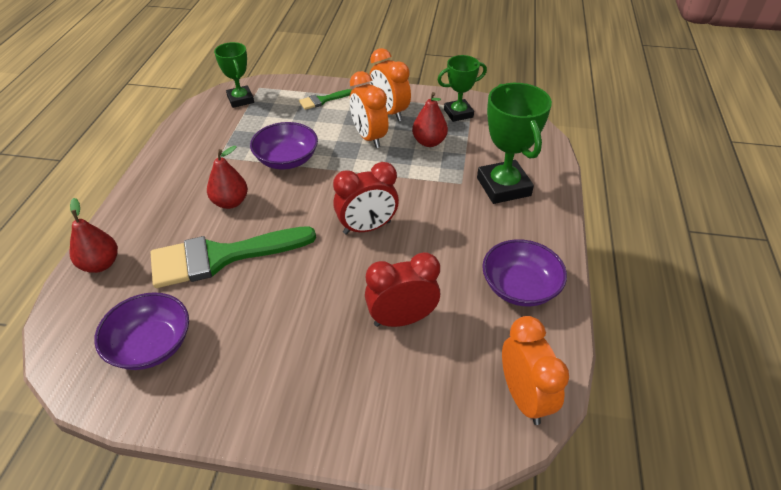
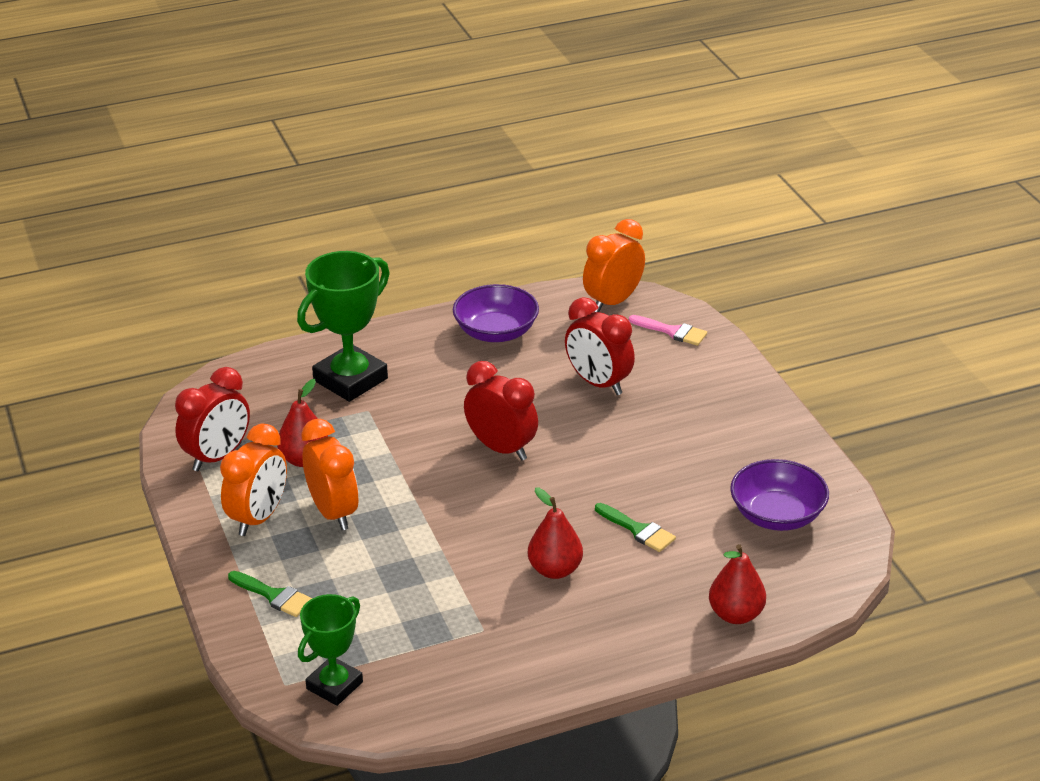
camera: 120 degrees left, 10 degrees down
(222, 257) = (638, 530): green brush -> green brush, size x0.45
(286, 159) = (438, 564): purple bowl -> none
(369, 137) = (333, 513): orange clock -> orange clock turned 60 degrees counterclockwise
(443, 420) = (672, 331): none -> pink brush
(458, 113) = (217, 457): green trophy -> red clock

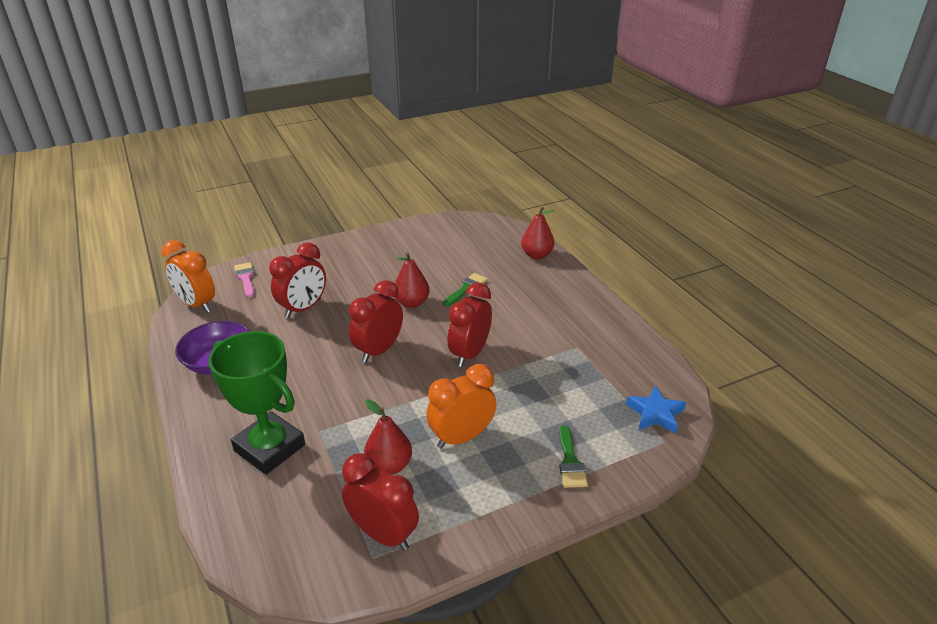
camera: 95 degrees left, 0 degrees up
(258, 518) = (473, 487): orange clock -> none
(273, 595) = (570, 462): green brush -> green brush turned 150 degrees clockwise
(334, 685) = (655, 414): green trophy -> blue star
(483, 526) = (470, 354): none -> red clock
(555, 570) = (511, 320): red pear -> red pear (411, 303)
(672, 331) = (246, 278): pink brush -> pink brush turned 45 degrees counterclockwise
(777, 515) = (447, 241): purple bowl -> none

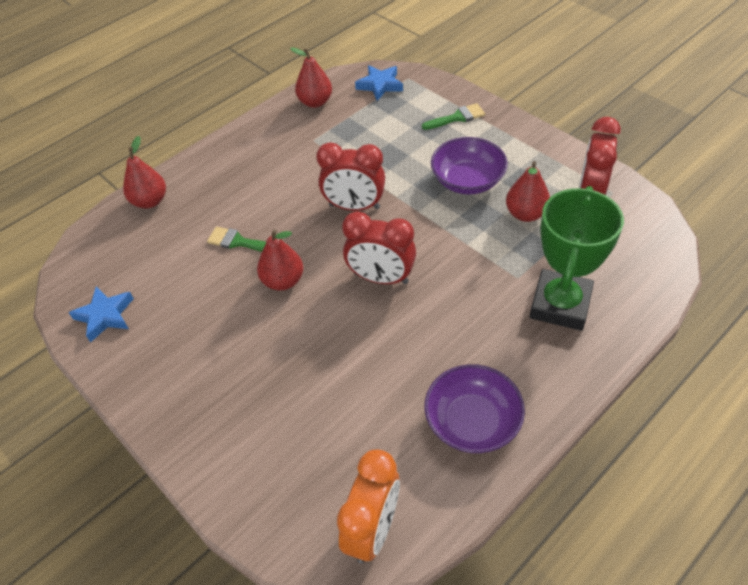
camera: 105 degrees left, 15 degrees up
(246, 278) = (285, 500): pink brush -> none
(303, 308) = (333, 386): red clock -> none
(433, 231) = (105, 316): none -> blue star
(461, 437) = (467, 181): orange clock -> purple bowl
(638, 359) = (315, 102): none -> red pear

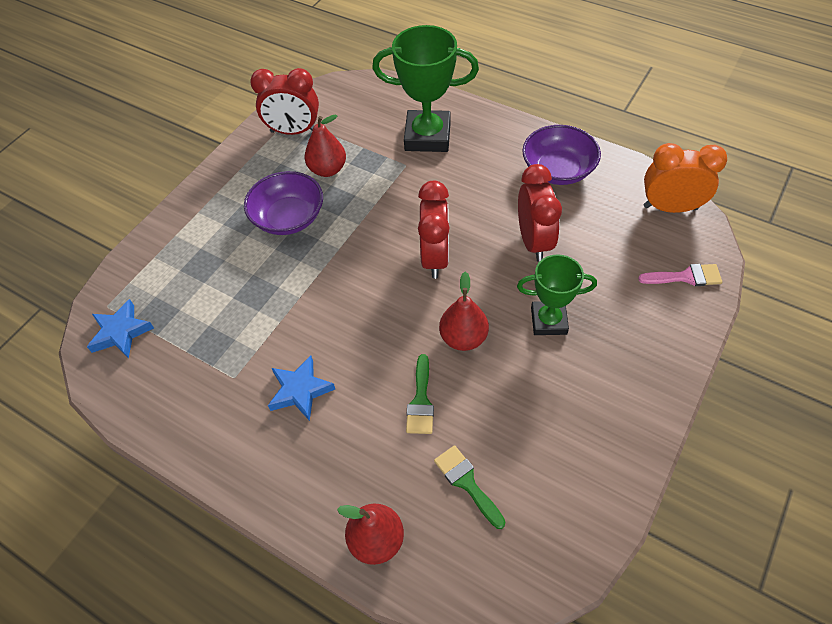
camera: 105 degrees left, 5 degrees up
(105, 316) = (570, 503): blue star -> blue star (300, 390)
(267, 500) = (685, 277): none -> pink brush
(271, 350) = (548, 321): none -> green trophy
(315, 102) = (155, 398): red pear -> none
(354, 206) = (343, 304): red clock -> red clock (533, 241)
(457, 117) = (186, 244): green brush -> green brush (467, 483)

